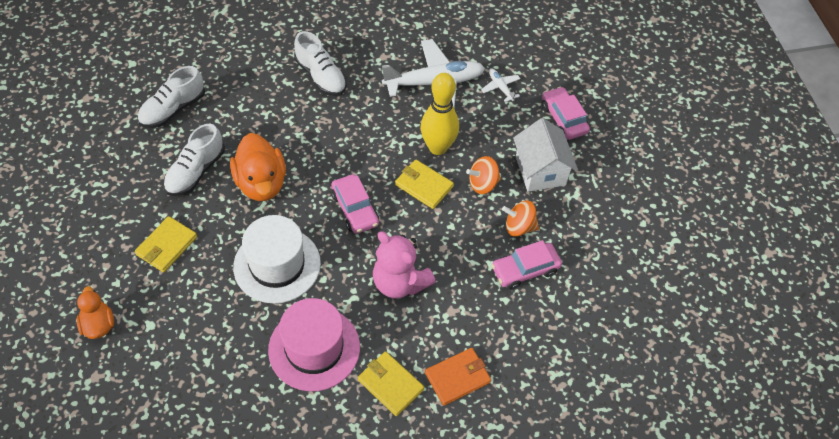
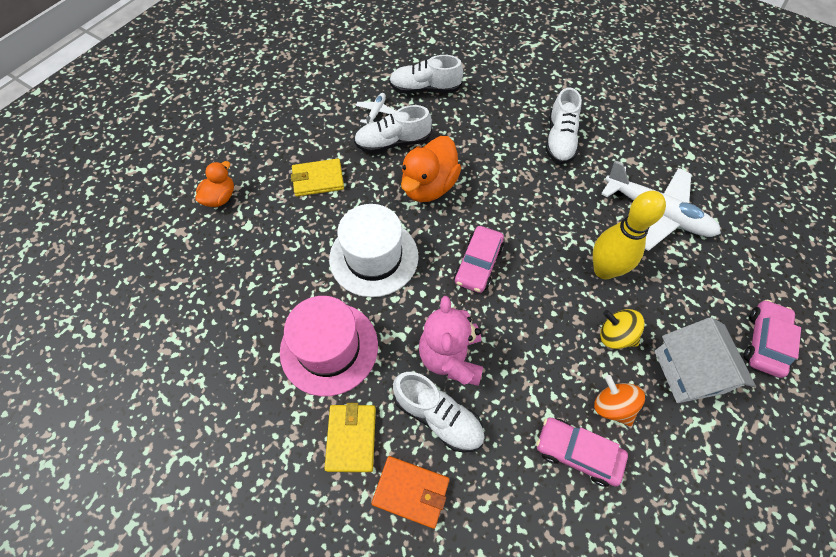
camera: 50 degrees right, 5 degrees up
(423, 186) = (557, 292): yellow wallet -> none
(429, 323) = (438, 416): none -> white shoe
(482, 184) = (615, 336): orange spinning top -> yellow spinning top
(500, 87) = (721, 263): white plane -> white plane (376, 112)
(540, 171) = (688, 371): white house -> white house turned 45 degrees counterclockwise

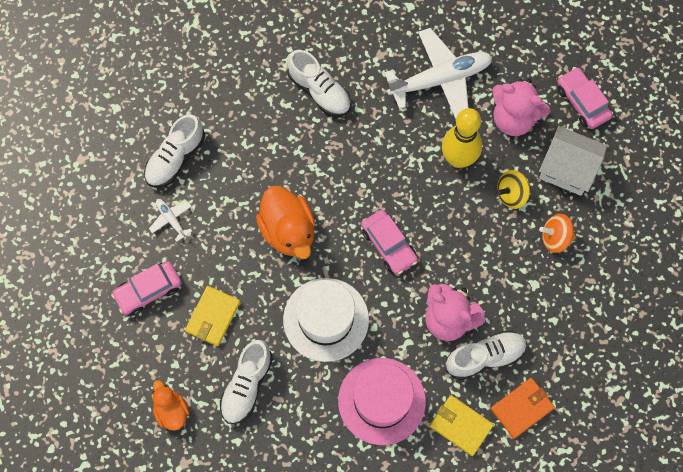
camera: 55 degrees left, 10 degrees up
(393, 143) = (218, 228): white shoe -> white shoe (246, 385)
(577, 453) = (568, 285): pink car -> pink car (148, 291)
(685, 292) = (514, 118): none -> pink teddy bear

